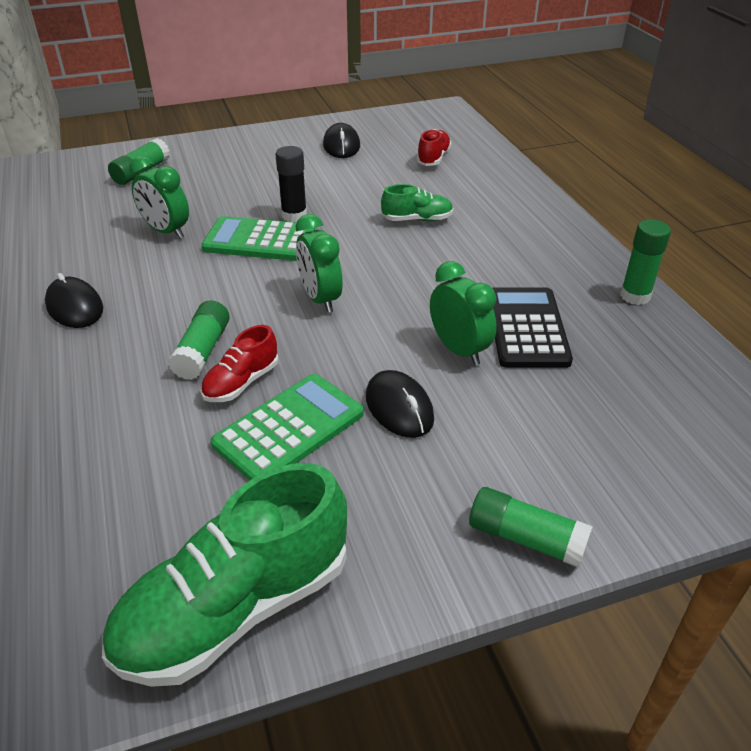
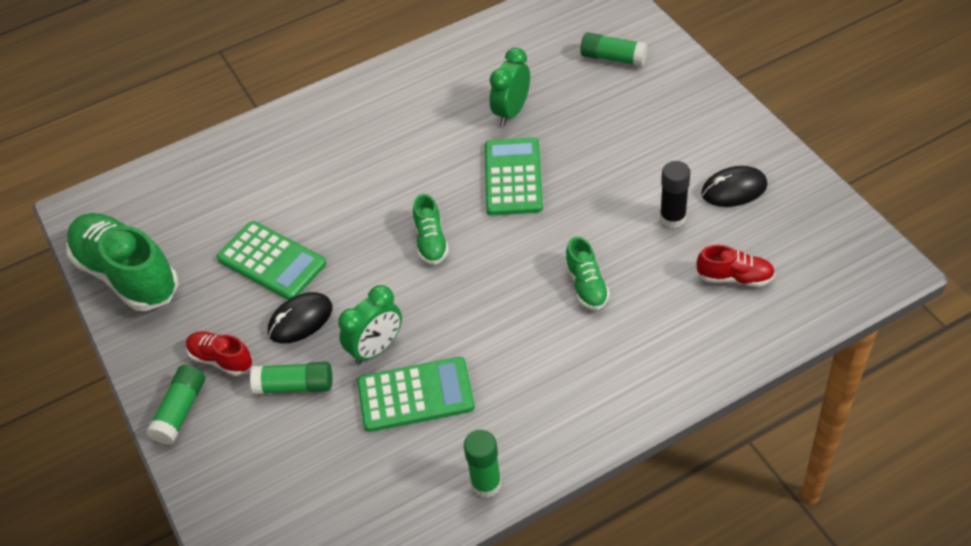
camera: 85 degrees right, 10 degrees up
(74, 307) = (390, 100): black mouse -> none
(203, 351) = (350, 189): green glue stick -> green glue stick (295, 386)
(241, 382) = (317, 221): red shoe -> red shoe (221, 359)
(294, 215) = (565, 189): black glue stick -> black glue stick (672, 218)
(320, 299) = (431, 241): green clock -> green shoe
(526, 328) = (415, 395): black calculator -> green calculator

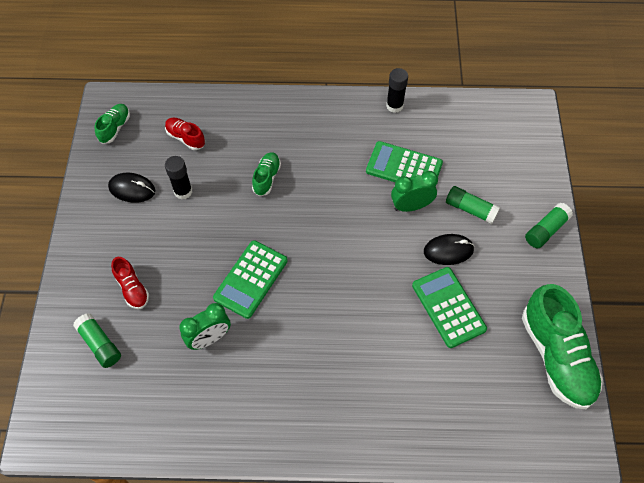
camera: 155 degrees left, 10 degrees up
(221, 359) = (509, 251): red shoe -> red shoe (132, 289)
(431, 241) = (336, 261): green shoe -> green shoe (115, 128)
(486, 484) = (394, 106): green glue stick -> black glue stick

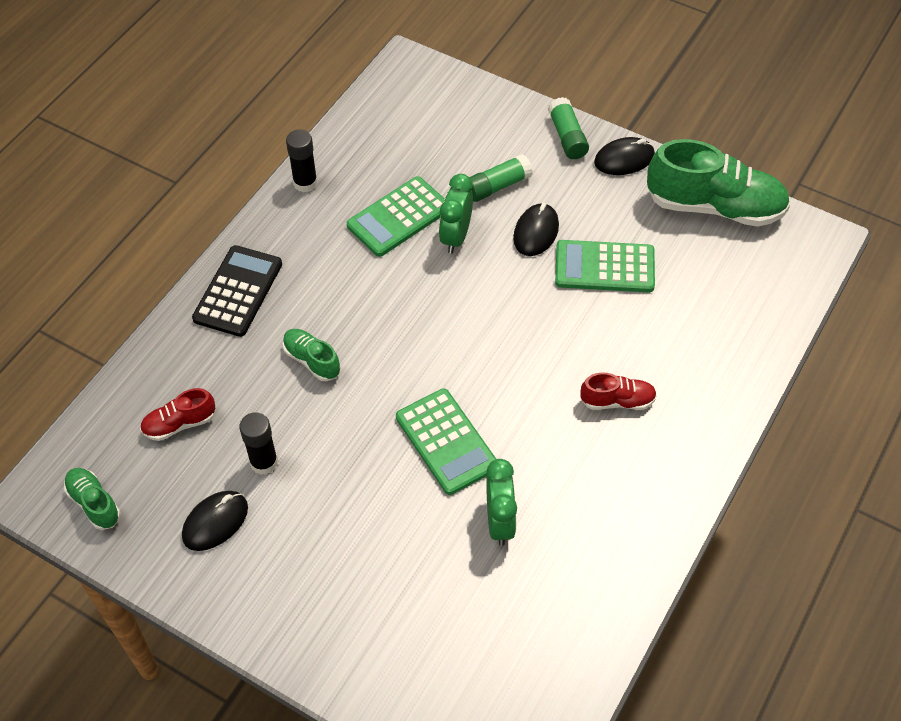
camera: 60 degrees left, 5 degrees down
(100, 344) = (431, 653): green glue stick -> none
(132, 289) = (373, 582): red shoe -> red shoe (617, 401)
(292, 116) = (238, 291): none -> black calculator
(554, 275) = (624, 159): none -> black mouse

